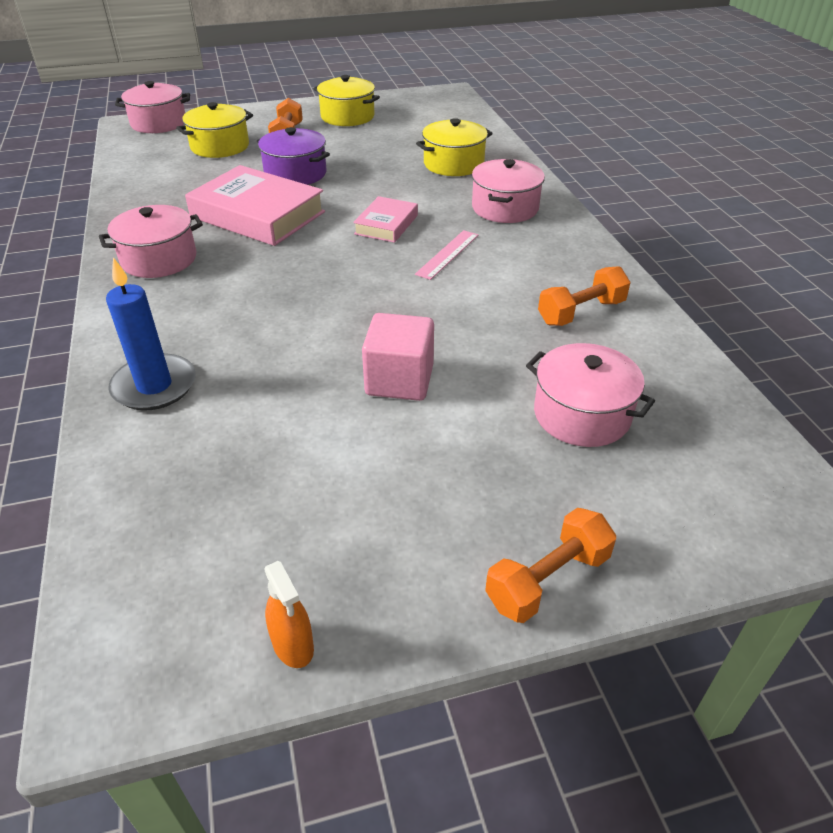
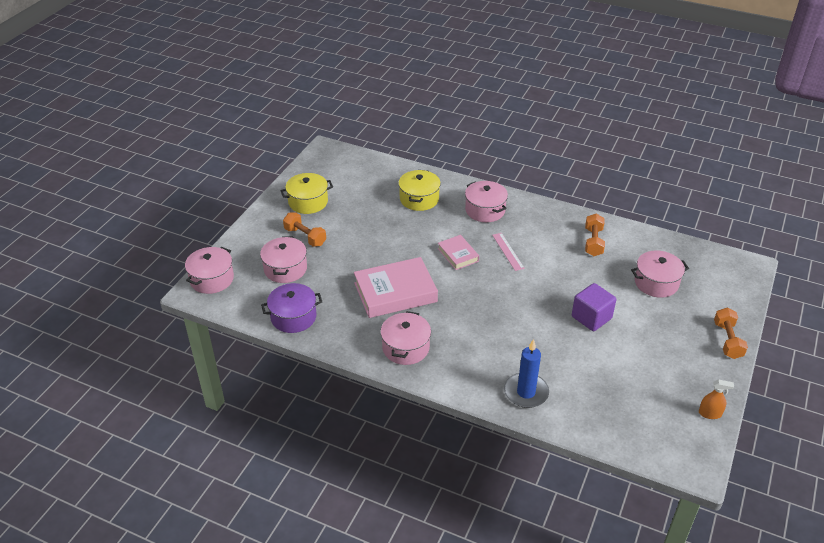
camera: 50 degrees left, 0 degrees up
(220, 146) = (285, 269): yellow pot -> pink pot
(295, 174) = (361, 257): purple pot -> purple pot (293, 317)
(399, 380) = (591, 317): pink cube -> purple cube

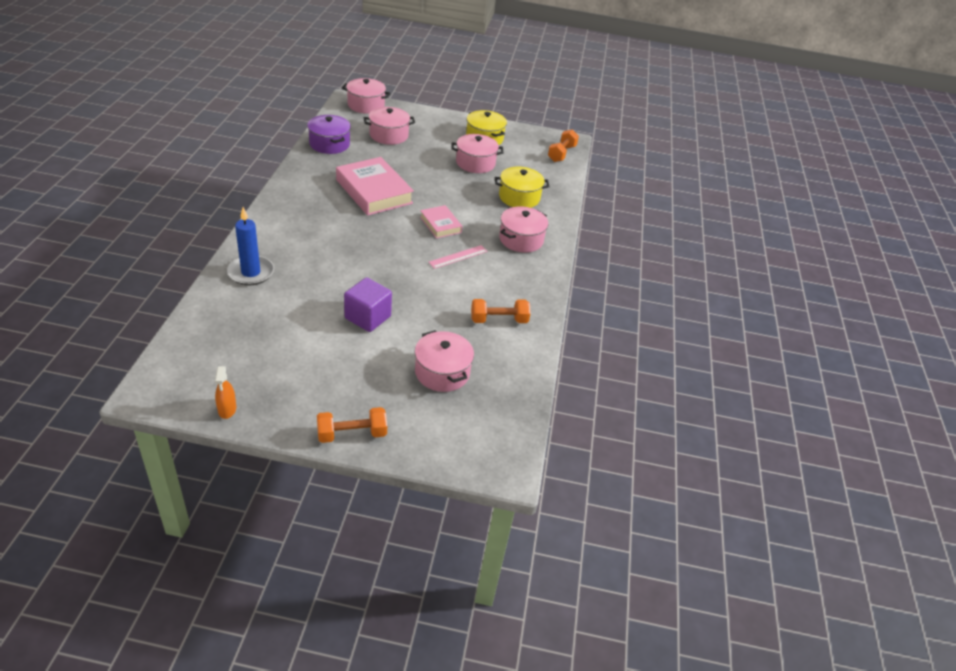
camera: 70 degrees right, 0 degrees up
(305, 237) = (435, 141): orange dumbbell -> orange dumbbell (561, 153)
(405, 348) = (301, 201): pink pot -> pink pot (475, 163)
(458, 255) = (440, 225): pink book -> pink book turned 75 degrees counterclockwise

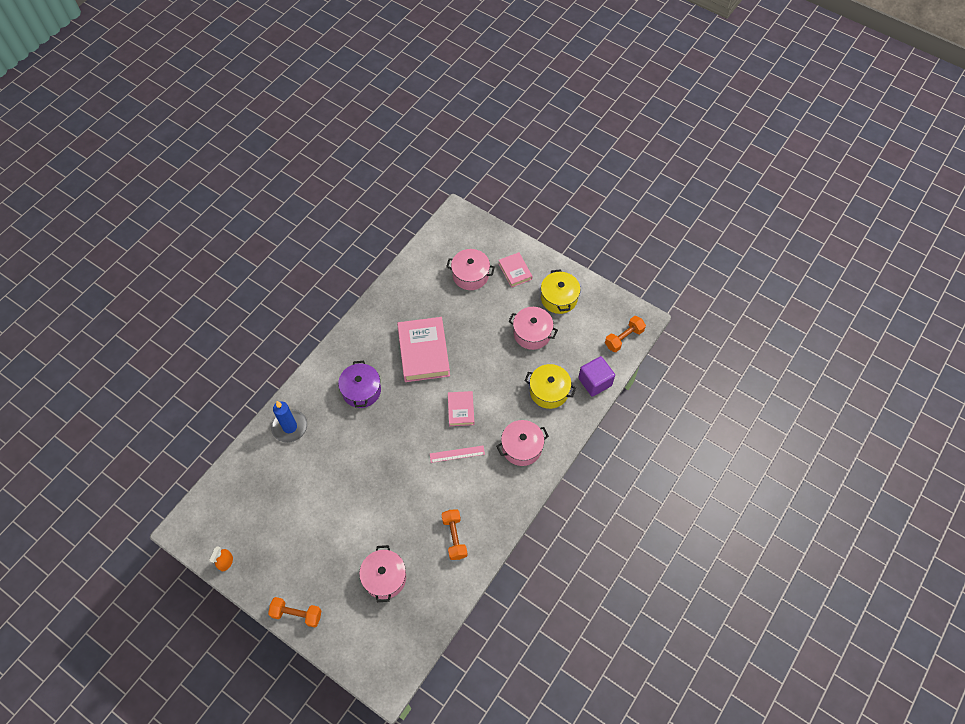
camera: 30 degrees right, 20 degrees up
(329, 144) = (412, 277): purple pot -> purple pot (361, 390)
(366, 105) = (469, 225): pink pot -> none
(367, 317) = (355, 502): purple cube -> purple cube (595, 382)
(431, 127) = (515, 271): none -> pink book
(499, 320) = (454, 537): orange dumbbell -> orange dumbbell turned 60 degrees clockwise

